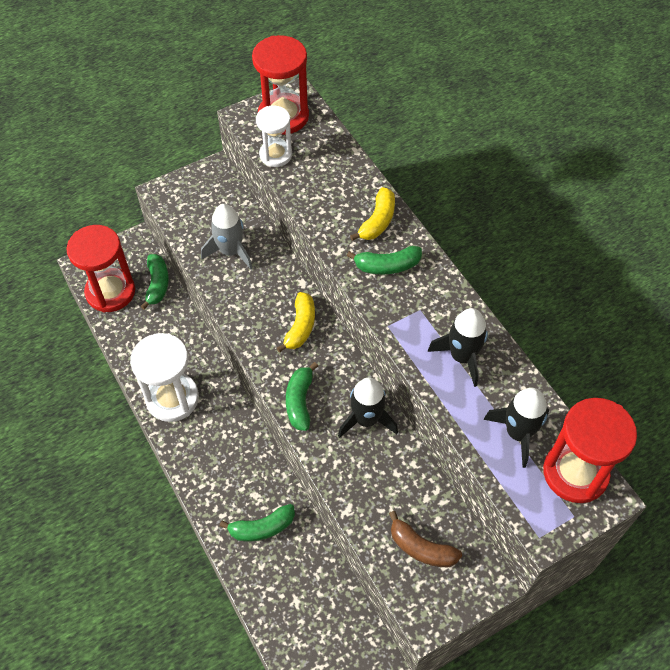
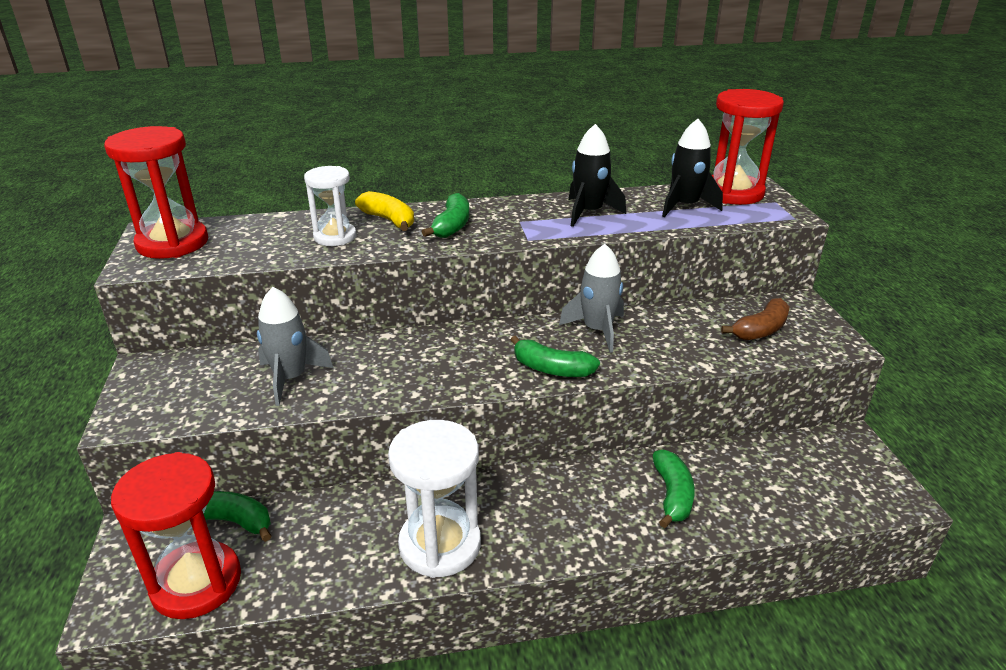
camera: 70 degrees left, 25 degrees down
(275, 155) = (225, 258): white hourglass -> white hourglass (335, 237)
(300, 327) = (448, 348): yellow banana -> none
(366, 419) = (597, 330): black rocket -> grey rocket

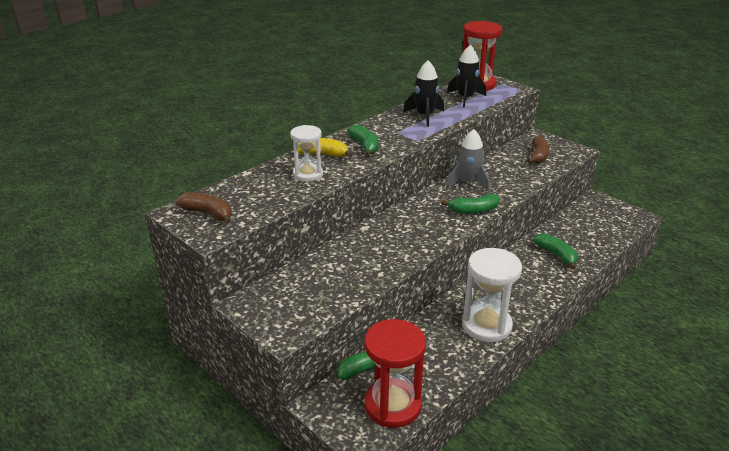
camera: 35 degrees left, 0 degrees up
(172, 243) = (208, 213): red hourglass -> brown banana
(290, 378) = (347, 271): grey rocket -> none

